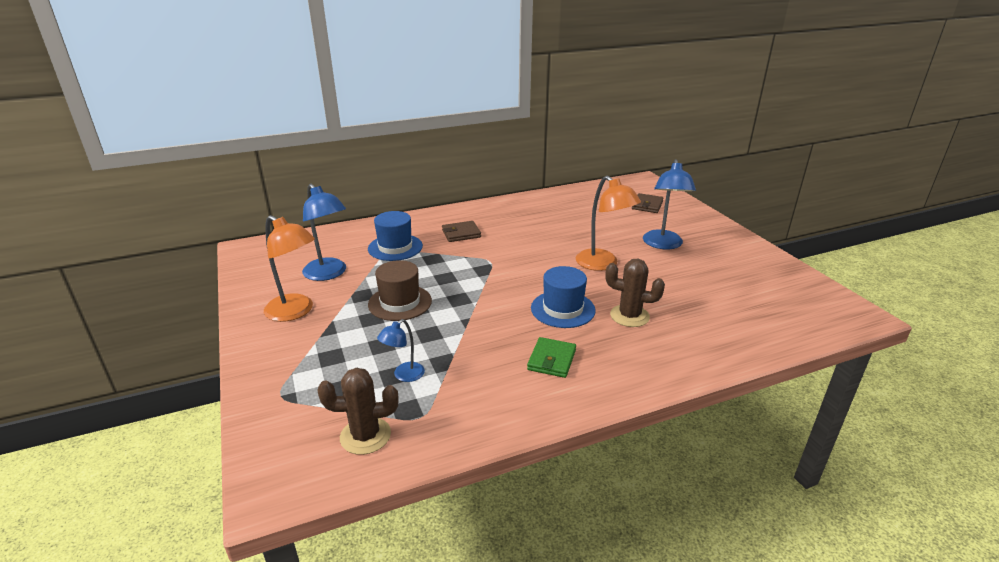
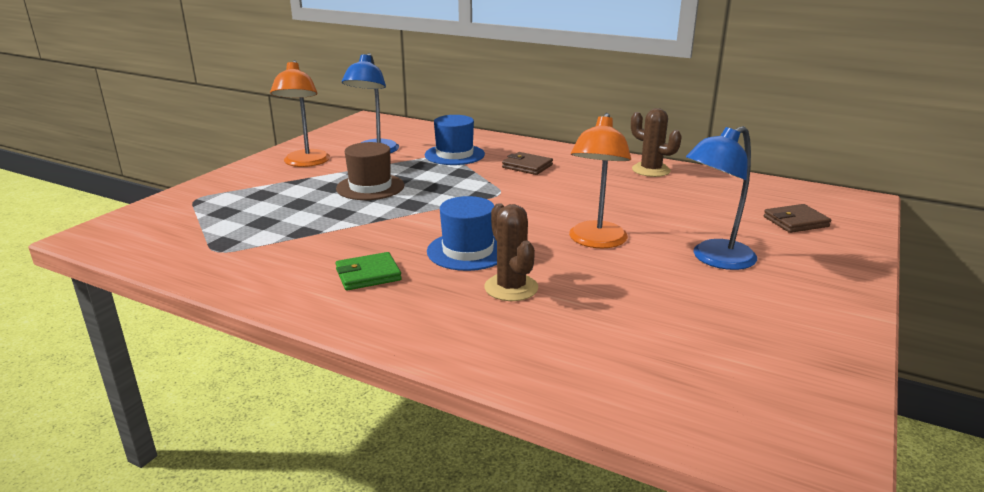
camera: 50 degrees right, 5 degrees down
(365, 436) = (174, 241): brown cactus -> brown cactus (651, 170)
(404, 375) = (267, 226): blue lamp -> none

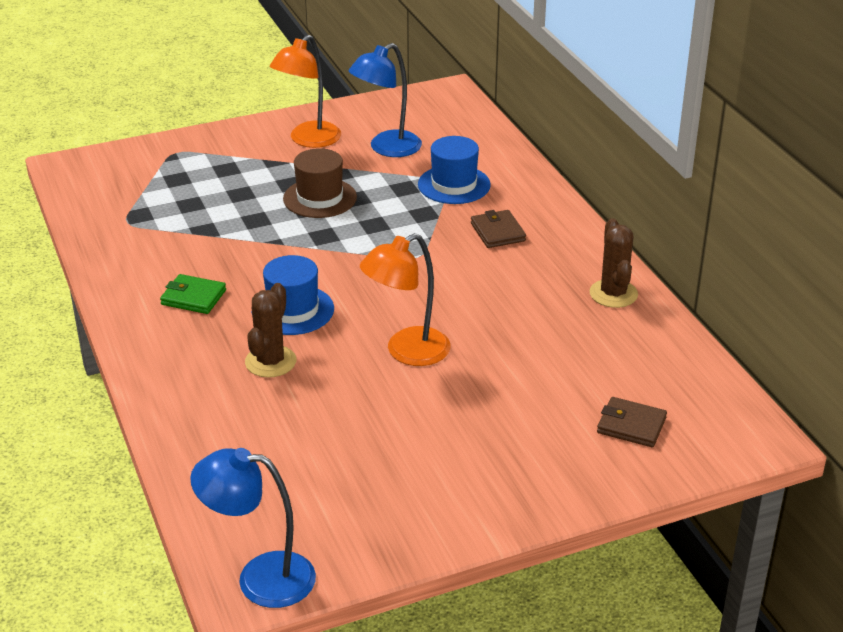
camera: 40 degrees right, 10 degrees up
(714, 259) = (472, 421): blue lamp -> blue lamp (260, 578)

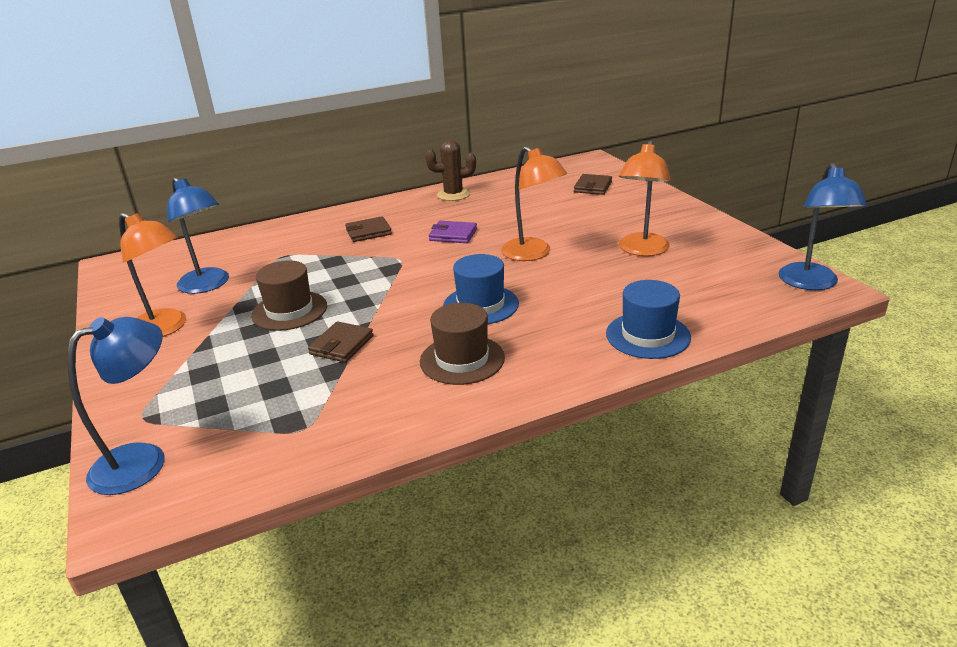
camera: 90 degrees left, 5 degrees down
(121, 162) = (143, 460): none -> blue lamp
(193, 297) = (462, 359): green wallet -> brown hat
(245, 231) = (341, 345): none -> brown wallet
(270, 362) = (558, 307): brown cactus -> none
(395, 443) = (642, 250): none -> orange lamp
(454, 185) = (289, 252): blue hat -> blue hat (648, 335)
(477, 293) = (453, 235): none -> purple wallet

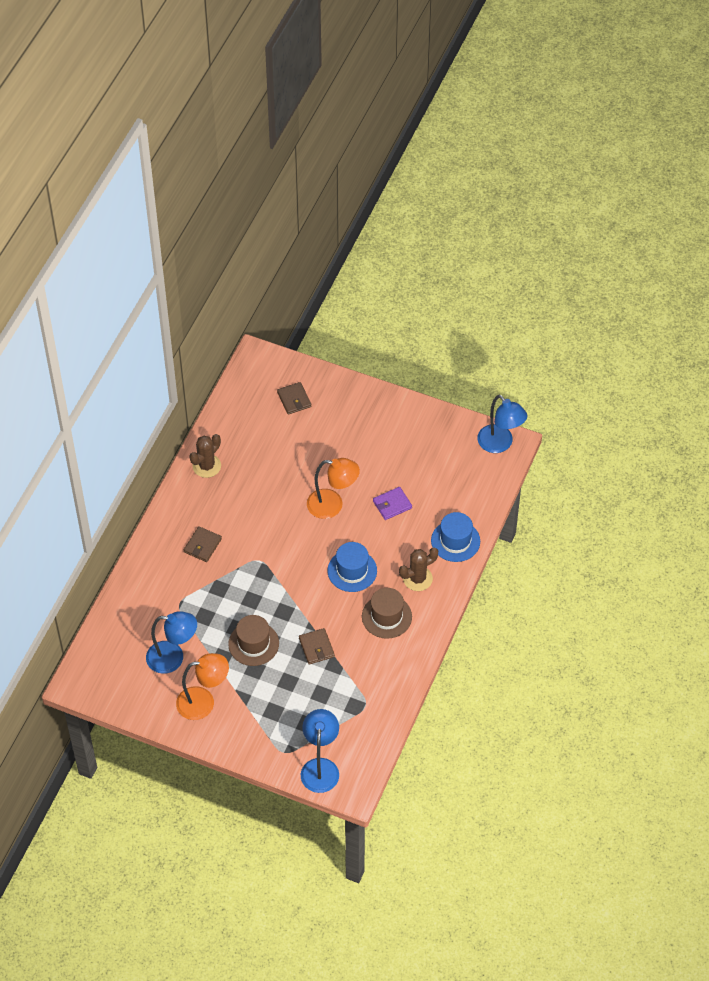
camera: 45 degrees left, 25 degrees up
(453, 235) = (262, 515): purple wallet -> purple wallet (392, 504)
(550, 345) = (417, 578): none -> brown cactus
(642, 250) = (391, 463): orange lamp -> none

